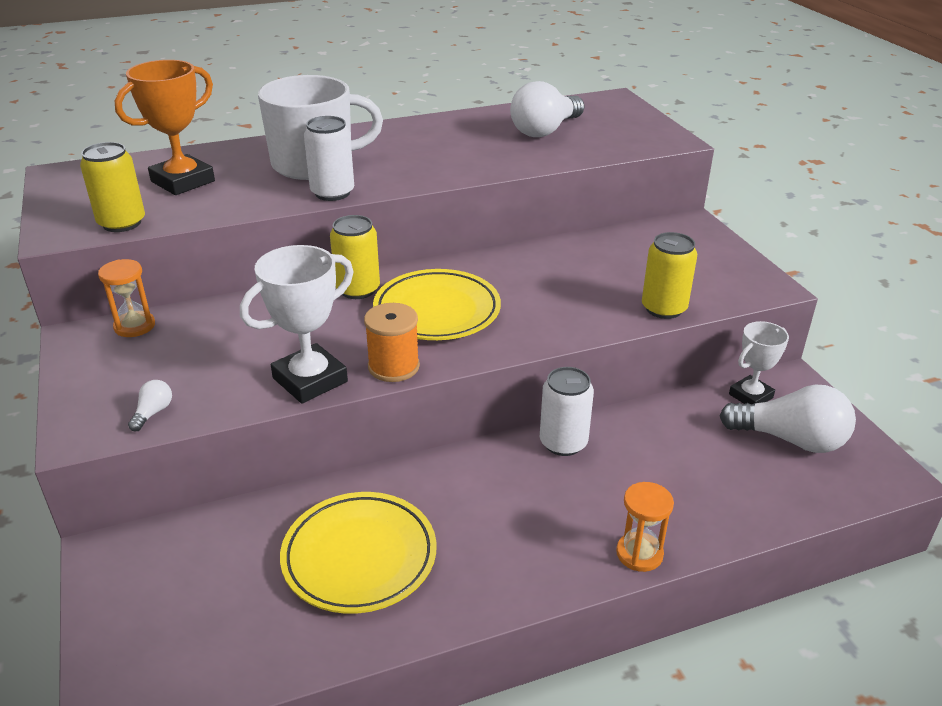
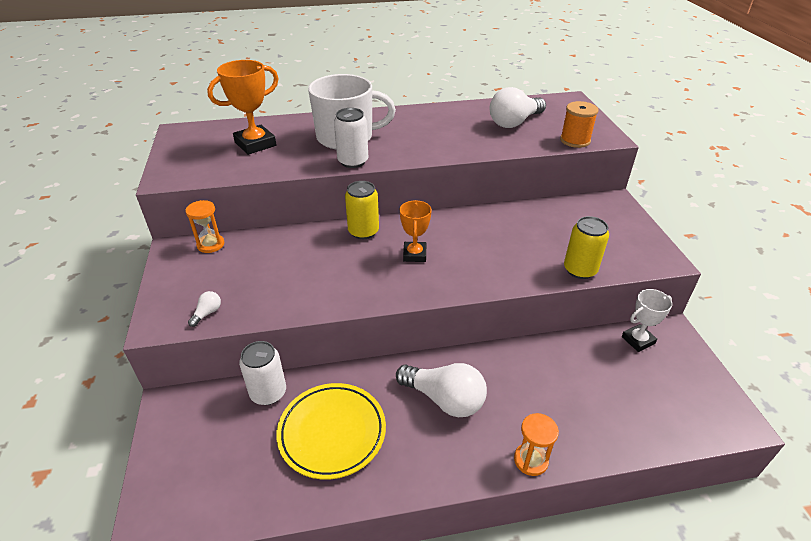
camera: 10 degrees right, 5 degrees up
(122, 223) = (208, 173): yellow can -> none
(310, 380) = (316, 300): white trophy -> none
(393, 366) = (375, 296): orange spool -> orange spool (575, 140)
(437, 311) = (414, 254): yellow plate -> orange trophy
(563, 443) = (491, 361): white can -> white can (268, 393)
(790, 439) = (662, 380): white light bulb -> white light bulb (444, 399)

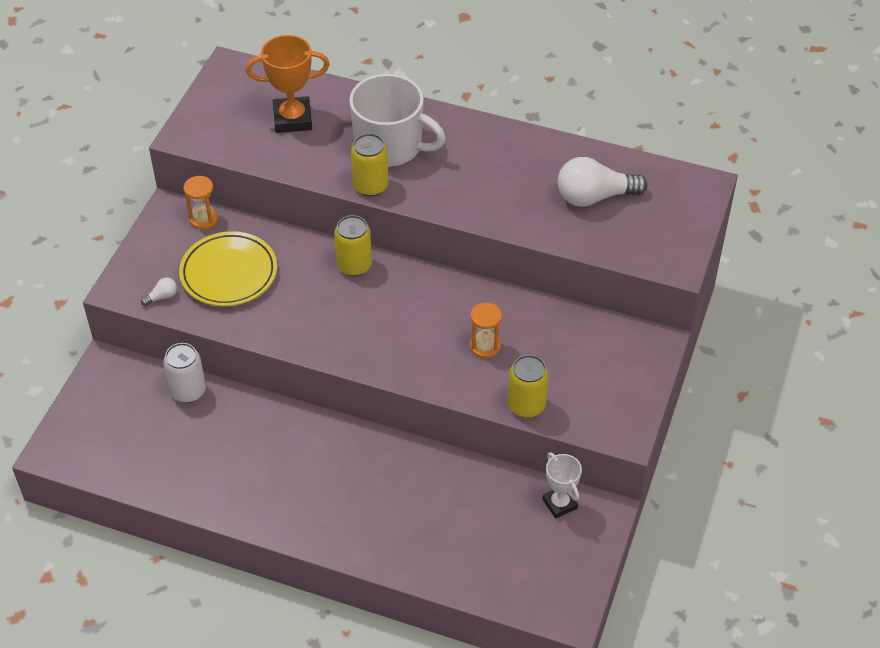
camera: 30 degrees right, 10 degrees up
(332, 432) = (217, 450): yellow plate -> yellow plate (229, 273)
(353, 161) = (370, 186): white can -> yellow can
(414, 254) = (382, 315): orange trophy -> none
(444, 399) = (329, 468): white light bulb -> none
(531, 460) = (357, 551): orange hourglass -> orange hourglass (485, 346)
(575, 140) = (634, 253): orange spool -> none
(638, 340) = (560, 504): white trophy -> white trophy turned 60 degrees clockwise

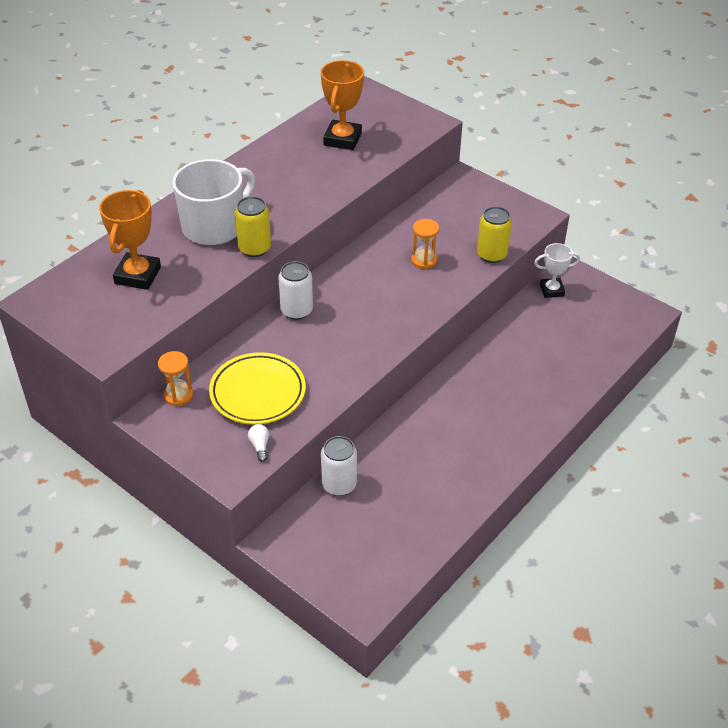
camera: 70 degrees left, 5 degrees down
(354, 265) = (296, 311): yellow can -> white can
(594, 197) = (342, 139): white light bulb -> orange trophy

